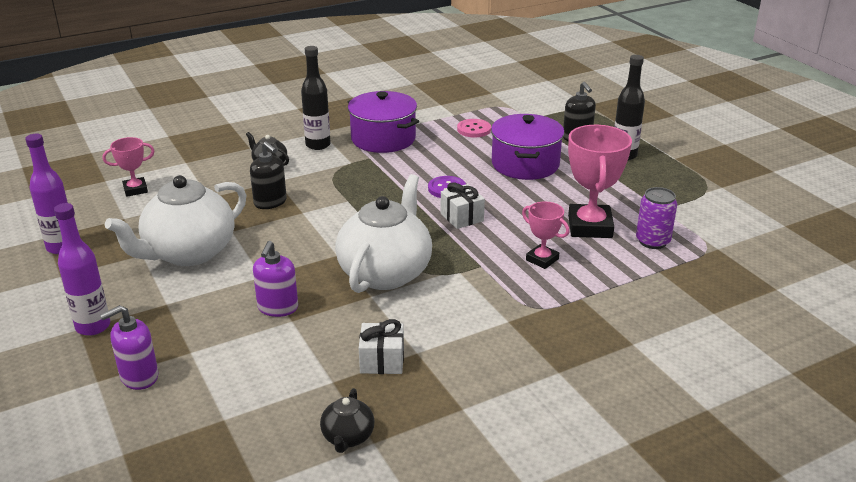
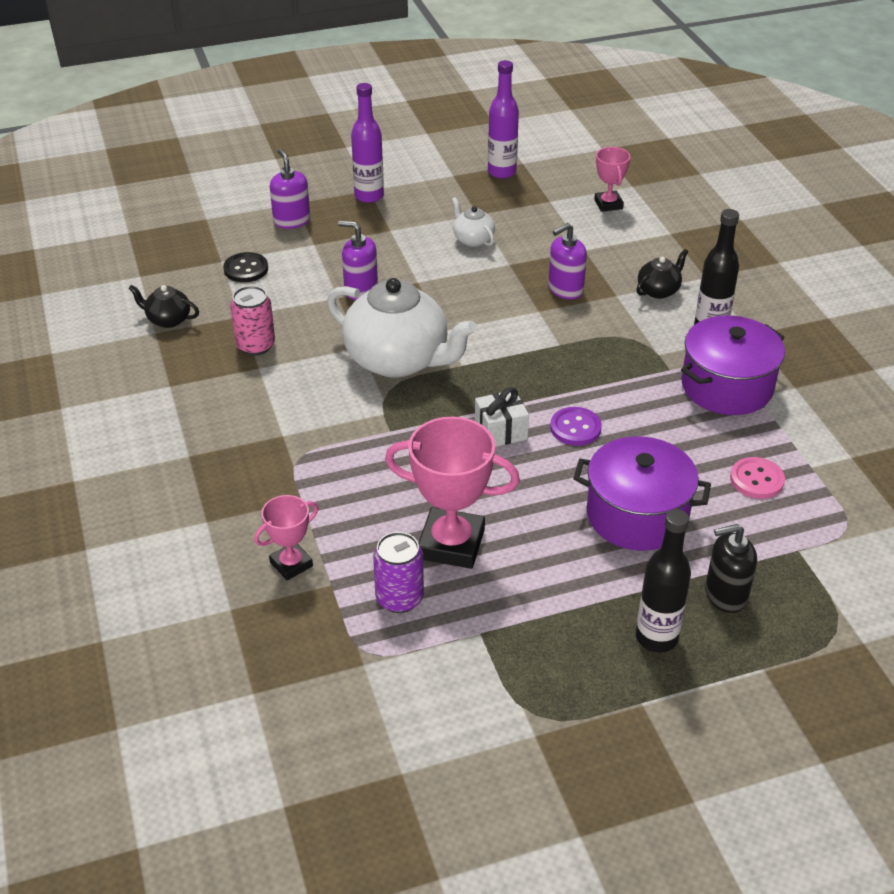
camera: 100 degrees right, 10 degrees up
(189, 253) = (473, 239): white teapot -> white teapot, size x0.45
(241, 395) = (246, 269): none -> black button
(270, 202) = (565, 289): black soap dispenser -> purple soap dispenser
(382, 361) = (256, 345): white gift -> pink can
(542, 259) = (388, 483): pink trophy -> pink trophy (291, 564)

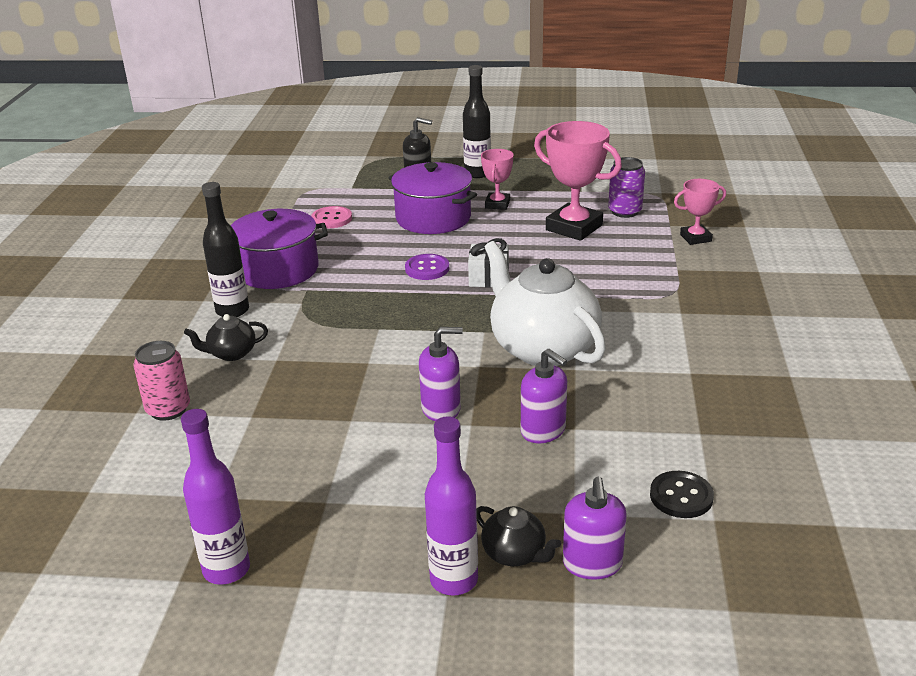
camera: 155 degrees left, 10 degrees down
(168, 320) = (793, 449): black teapot -> black teapot (515, 554)
(256, 345) = (689, 395): pink can -> pink can (168, 409)
(473, 239) = (365, 463): white teapot -> none
(565, 289) = (320, 376): purple soap dispenser -> purple soap dispenser (441, 409)
(608, 204) = (153, 470): pink trophy -> pink trophy (497, 204)

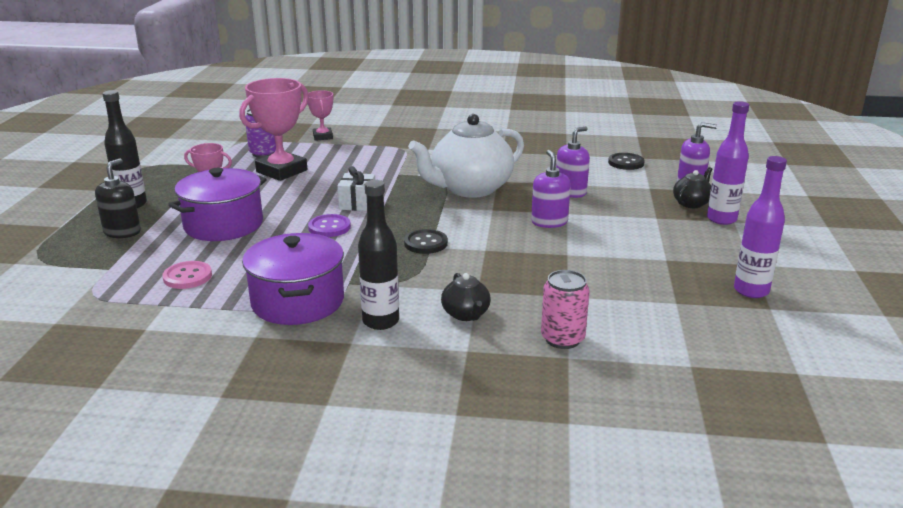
camera: 90 degrees left, 5 degrees down
(386, 325) = (425, 243): none -> black button

